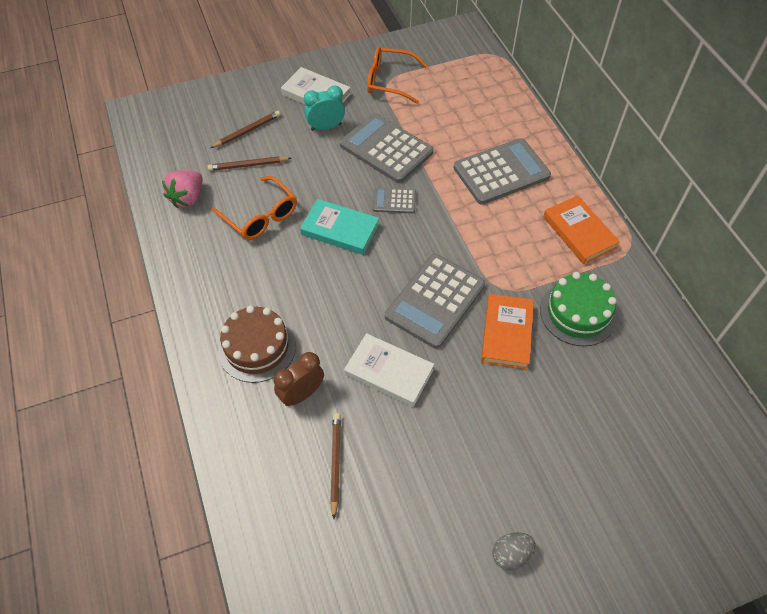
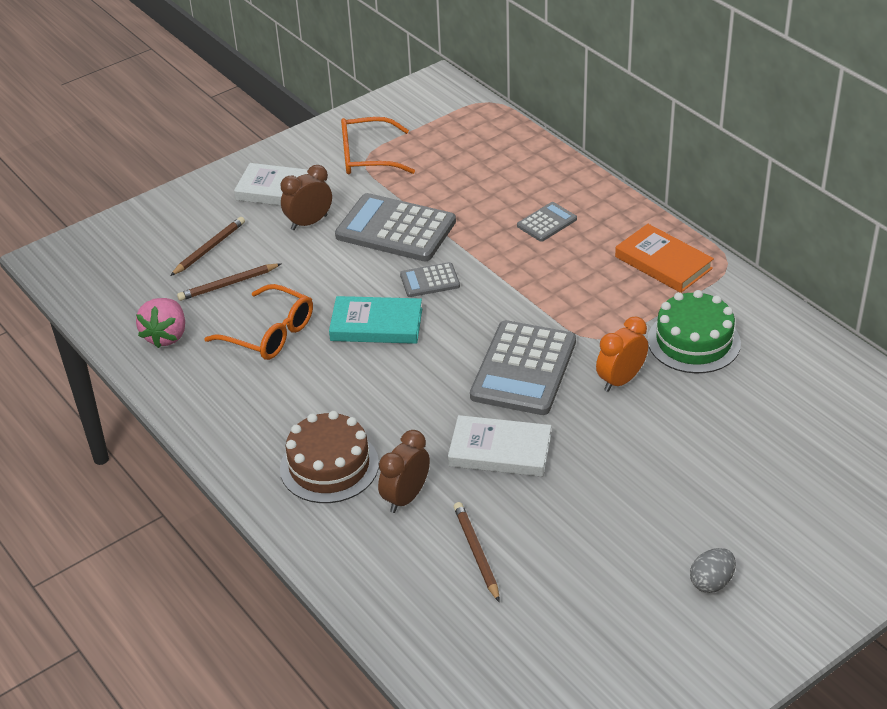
camera: 15 degrees left, 15 degrees down
(326, 127) = (309, 222): turquoise clock -> brown clock
(501, 172) = (547, 222): grey calculator -> grey calculator, size x0.50
(506, 333) = (620, 380): orange book -> orange clock

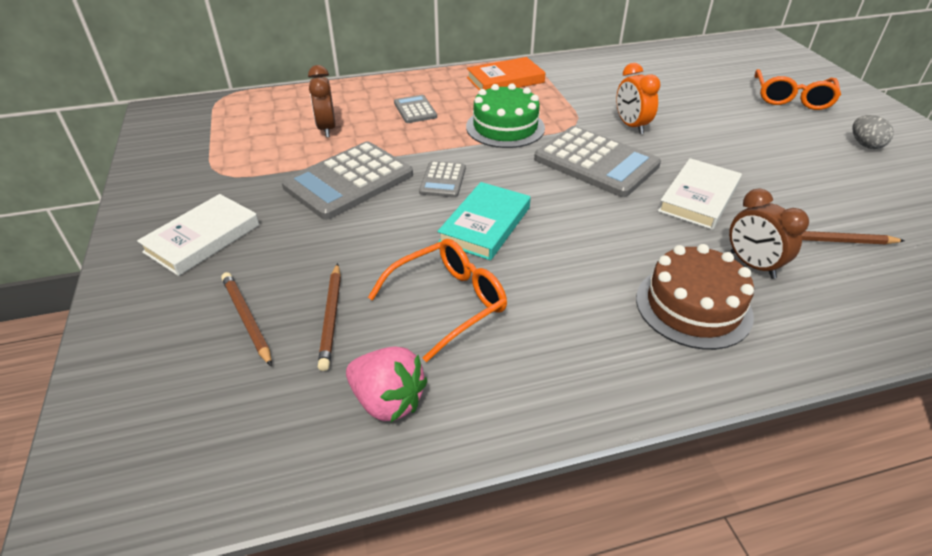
camera: 70 degrees left, 0 degrees up
(309, 222) = (281, 231): brown clock -> brown clock (327, 129)
(368, 157) = (218, 170): orange glasses -> orange glasses (791, 98)
(693, 341) = (601, 91): green cake -> green cake (505, 127)

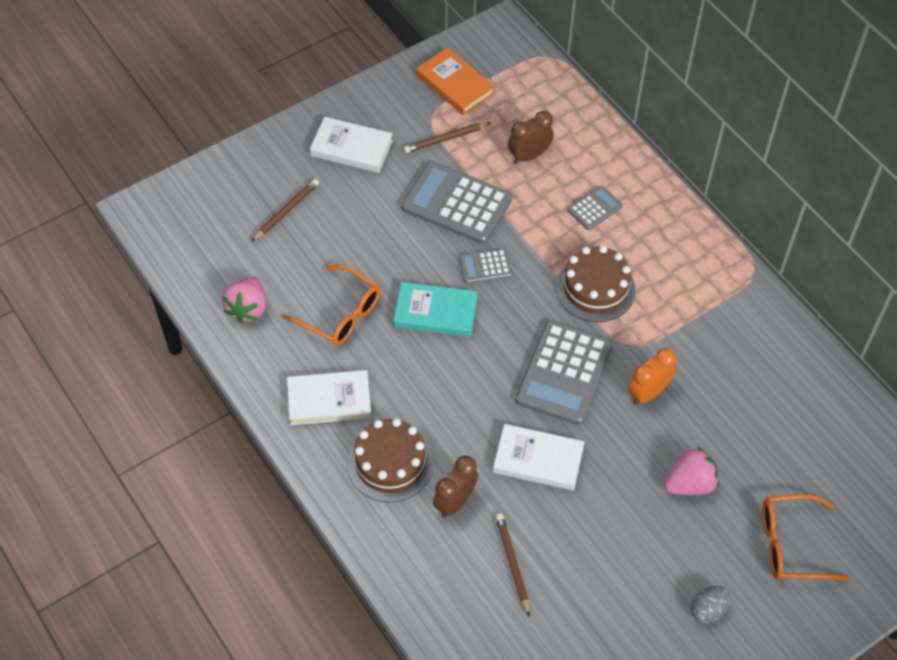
camera: 70 degrees right, 15 degrees up
(331, 318) = (303, 255): brown pencil -> brown pencil (445, 139)
(505, 80) = (696, 264): orange book -> orange book (455, 84)
(505, 127) = (595, 288): green cake -> brown cake
(583, 343) = (329, 400): none -> white book
(731, 127) = (689, 484): none -> pink strawberry

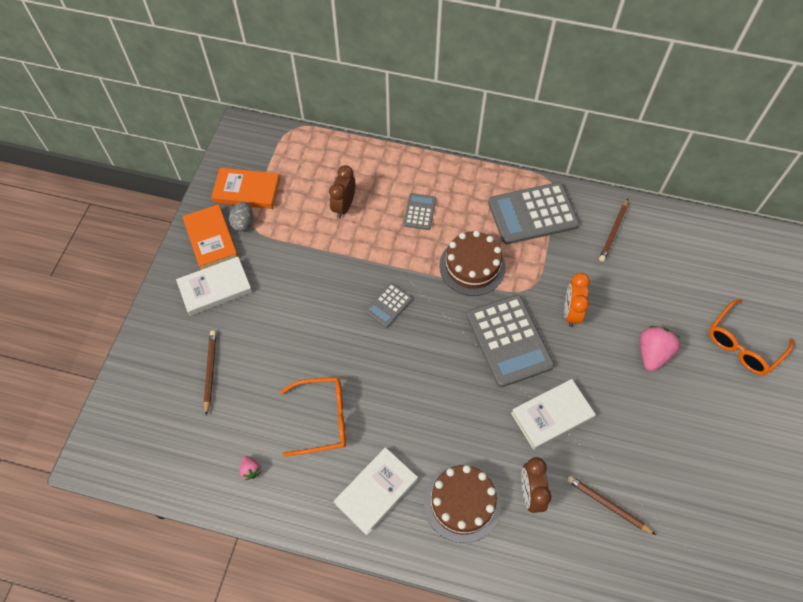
camera: 40 degrees left, 5 degrees up
(247, 309) = (251, 470): pink strawberry -> pink strawberry, size x0.51
(385, 105) = (211, 239): none -> orange book
(435, 312) = (387, 364): turquoise book -> none
(445, 139) = (277, 234): brown pencil -> brown pencil (613, 232)
(456, 204) = (327, 275): grey calculator -> grey calculator (532, 214)
(707, 610) = (744, 430): grey egg -> grey egg (243, 223)

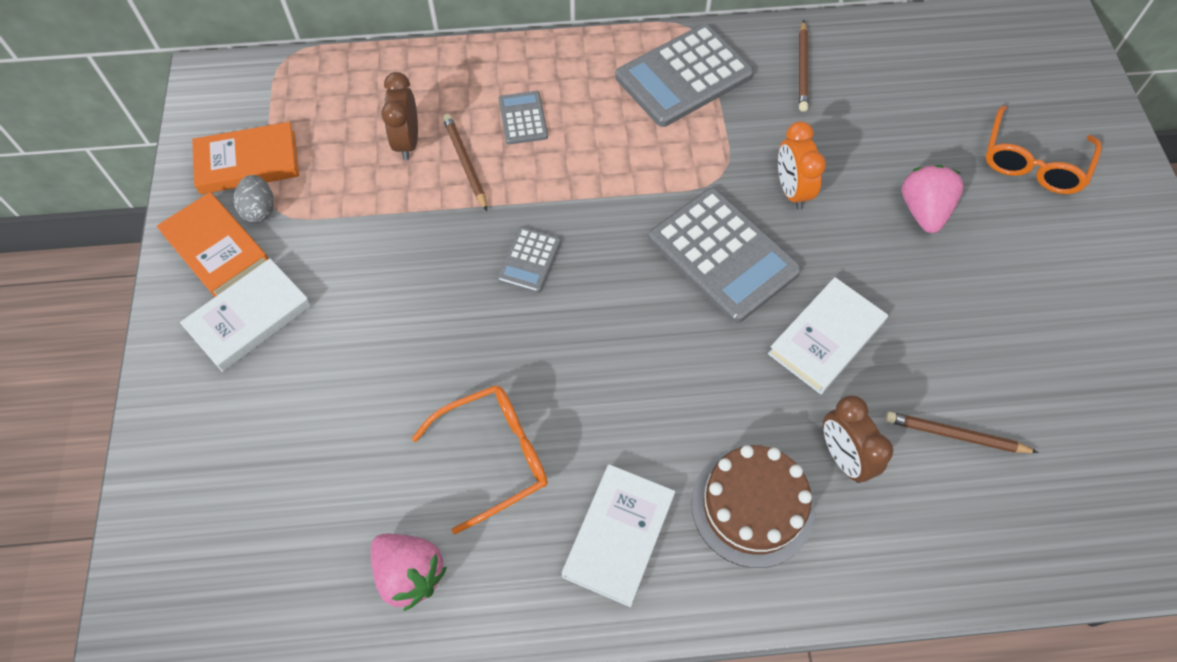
camera: 20 degrees left, 0 degrees up
(210, 371) = (287, 445): brown pencil -> brown pencil (465, 163)
(251, 470) = (410, 574): pink strawberry -> pink strawberry, size x1.97
(472, 266) = (629, 170): brown cake -> none

